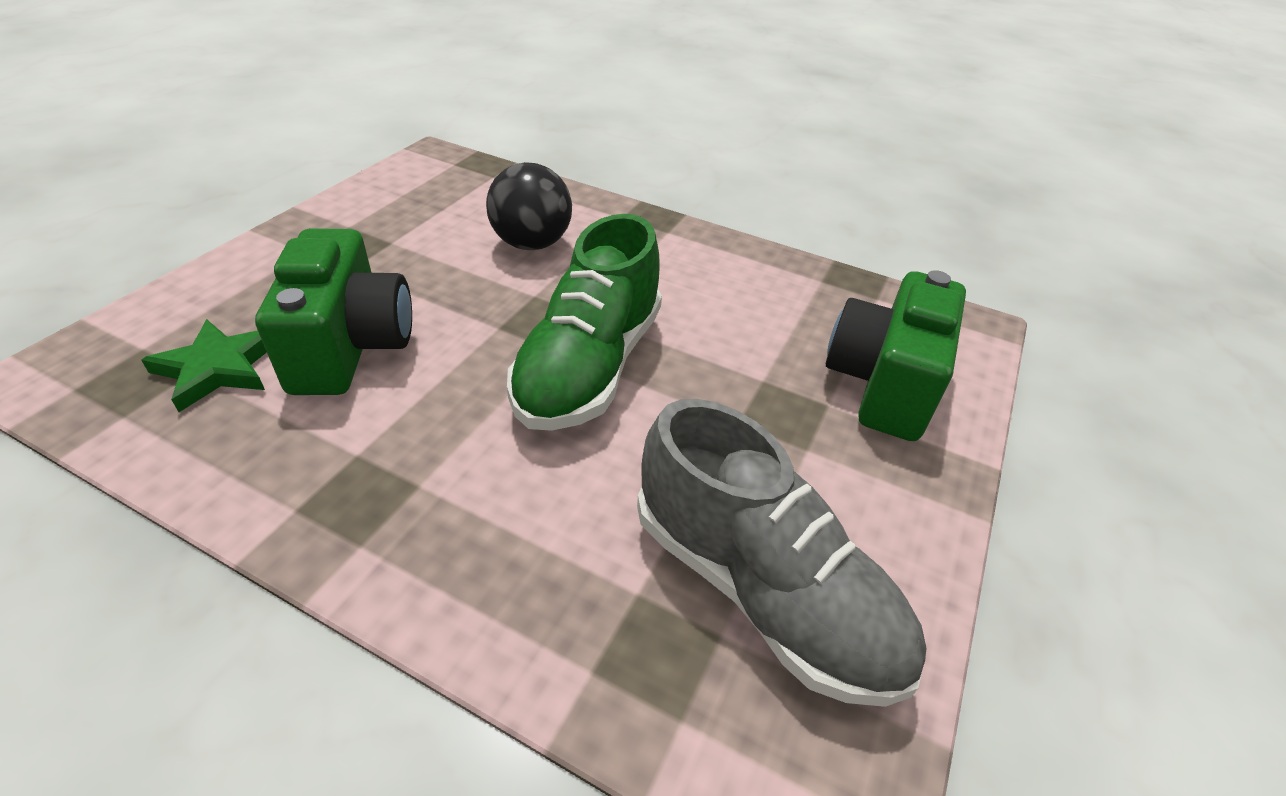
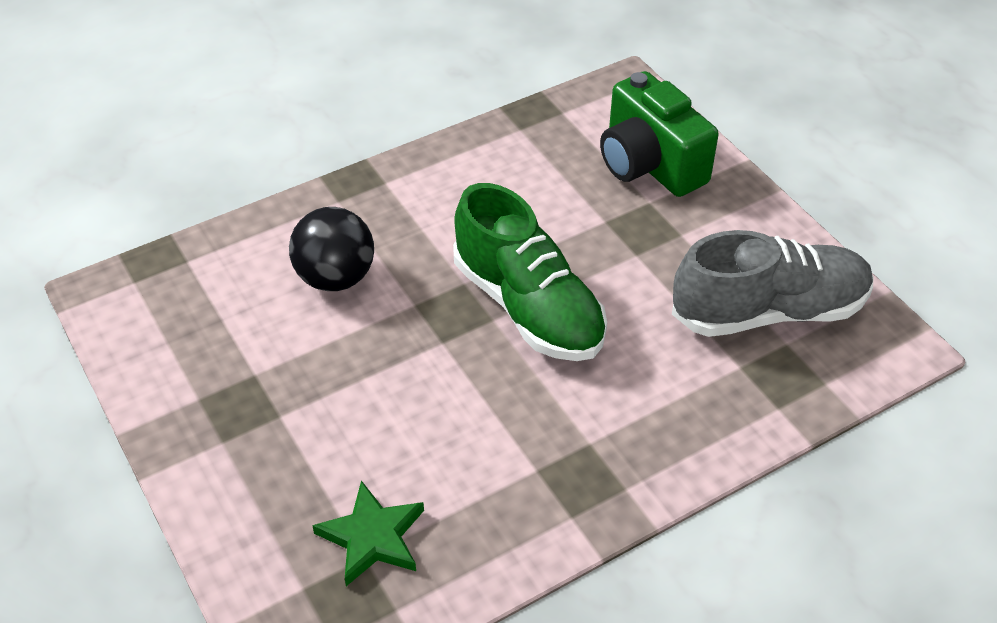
camera: 55 degrees left, 5 degrees up
(350, 347) = (403, 443): green camera -> none

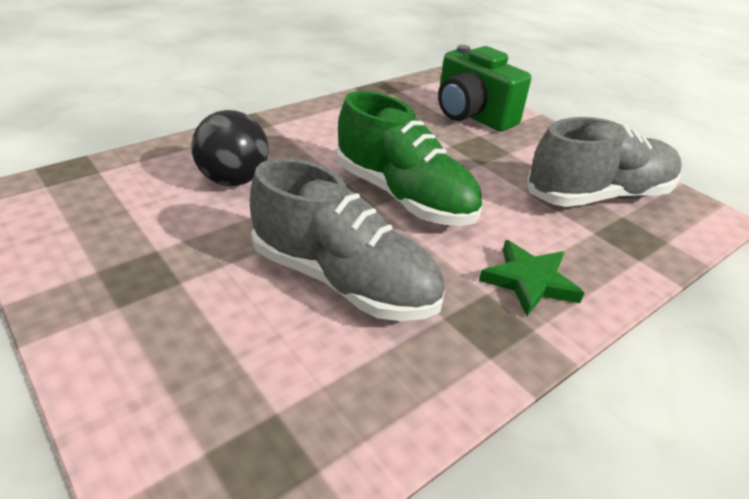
camera: 10 degrees left, 10 degrees down
(372, 537) = (284, 390): green star -> green star (529, 281)
(442, 421) = (344, 281): none -> grey shoe

